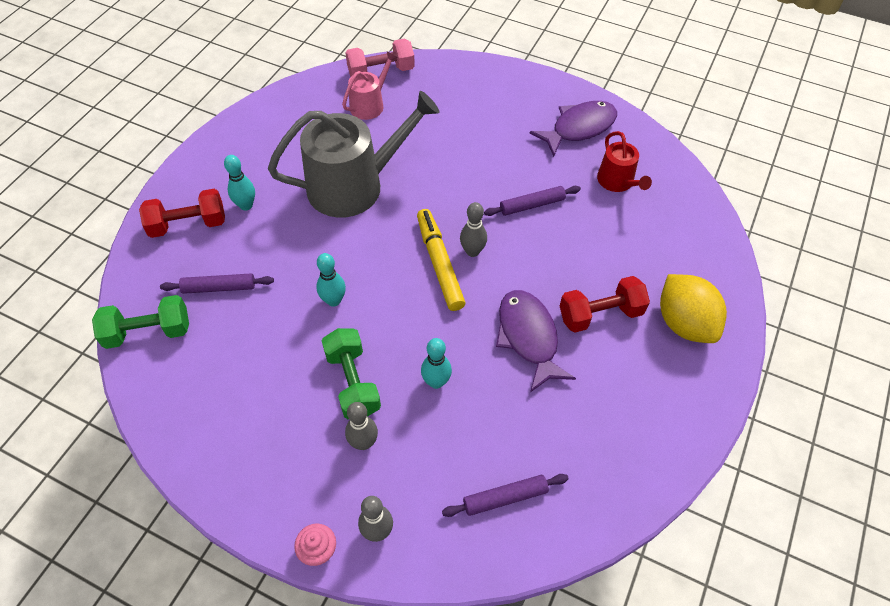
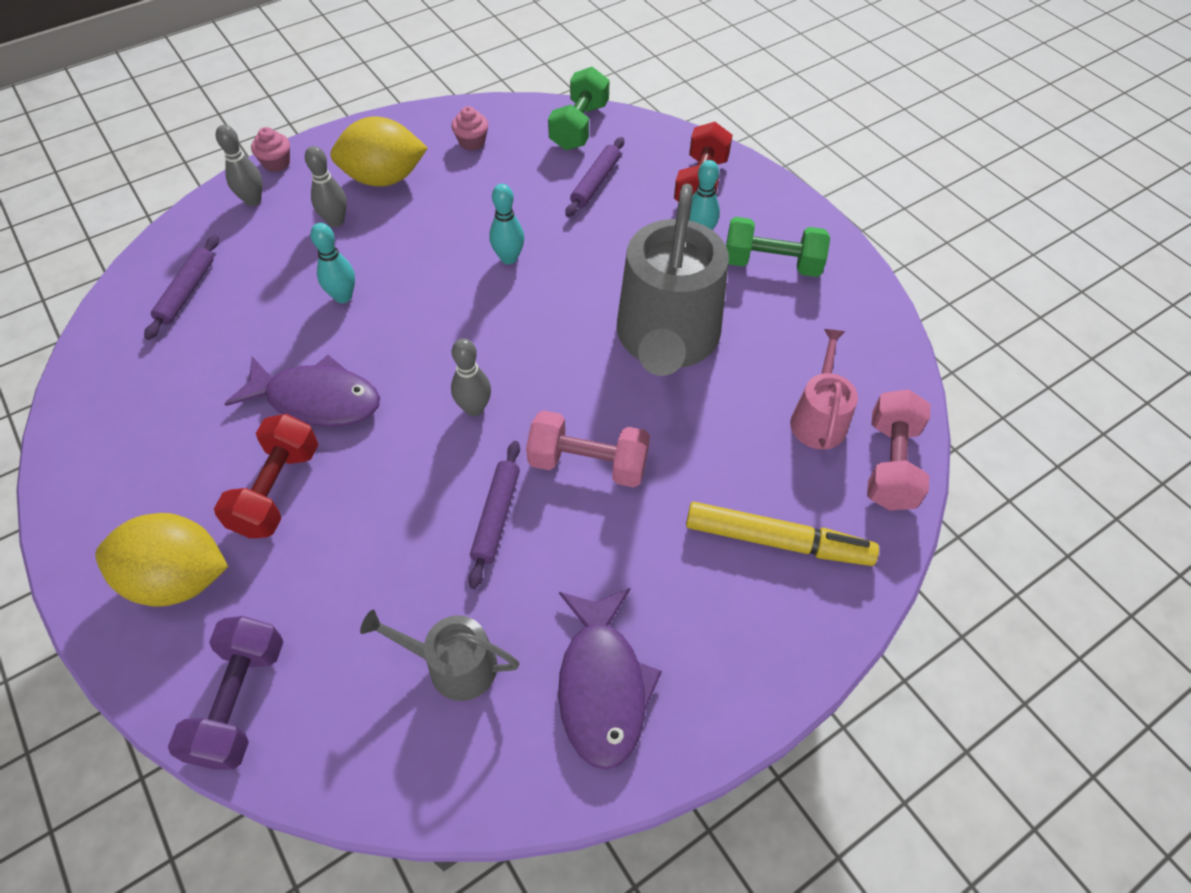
camera: 120 degrees right, 0 degrees up
(207, 401) = (472, 142): none -> pink cupcake
(291, 440) = (384, 178): none -> yellow lemon
(353, 382) = (401, 237): green dumbbell -> green dumbbell (771, 264)
(369, 104) = (818, 418): pink watering can -> pink watering can turned 150 degrees counterclockwise
(439, 264) = (483, 367): yellow marker -> yellow marker (777, 541)
(470, 183) = (588, 464): none -> pink dumbbell
(617, 182) = (453, 665): red watering can -> grey watering can
(707, 251) = (240, 701): none -> purple dumbbell

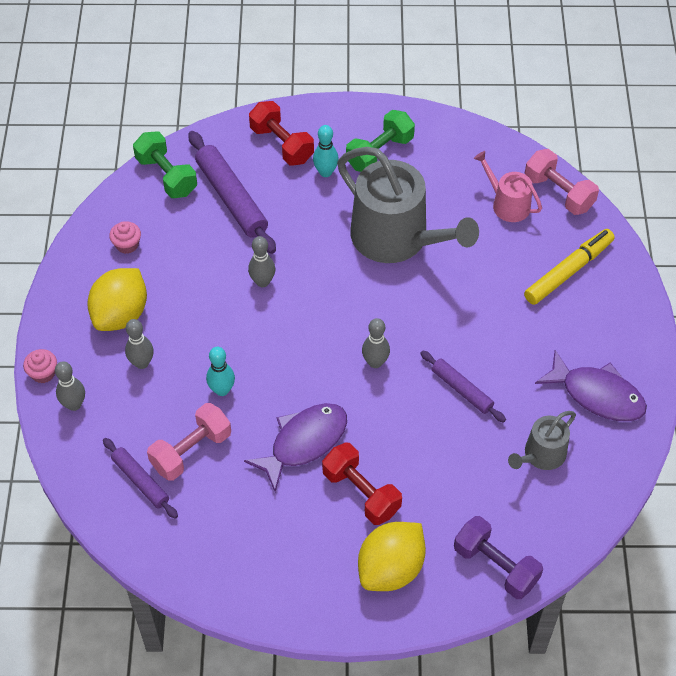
camera: 55 degrees left, 0 degrees up
(509, 258) = (262, 282): turquoise bowling pin -> grey bowling pin
(588, 464) = (458, 327): pink dumbbell -> pink dumbbell (191, 451)
(595, 183) = (231, 198): purple rolling pin -> purple rolling pin, size x1.70

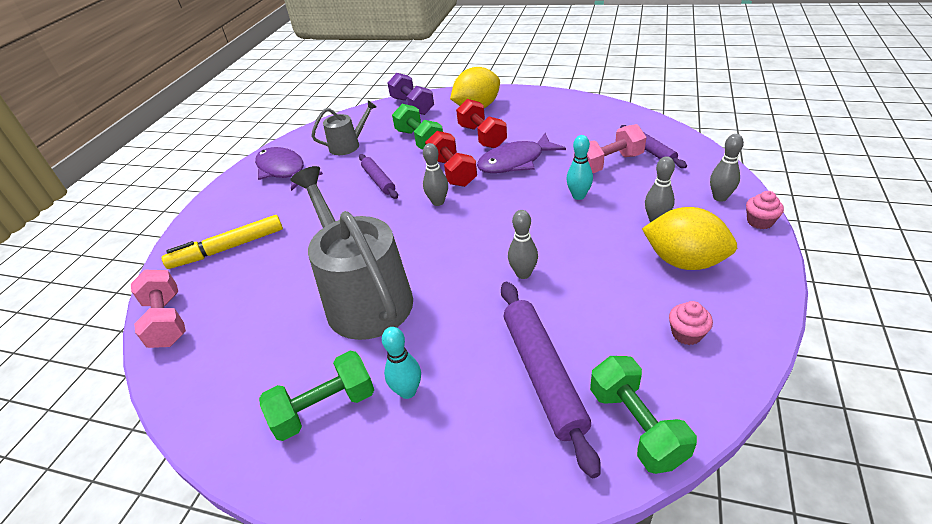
camera: 160 degrees left, 15 degrees down
(121, 314) = (684, 261): yellow lemon -> yellow lemon turned 75 degrees clockwise
(282, 144) = (453, 449): red dumbbell -> red dumbbell (452, 172)
(445, 476) = (419, 140): none -> green dumbbell
(507, 204) = (227, 317): pink watering can -> none

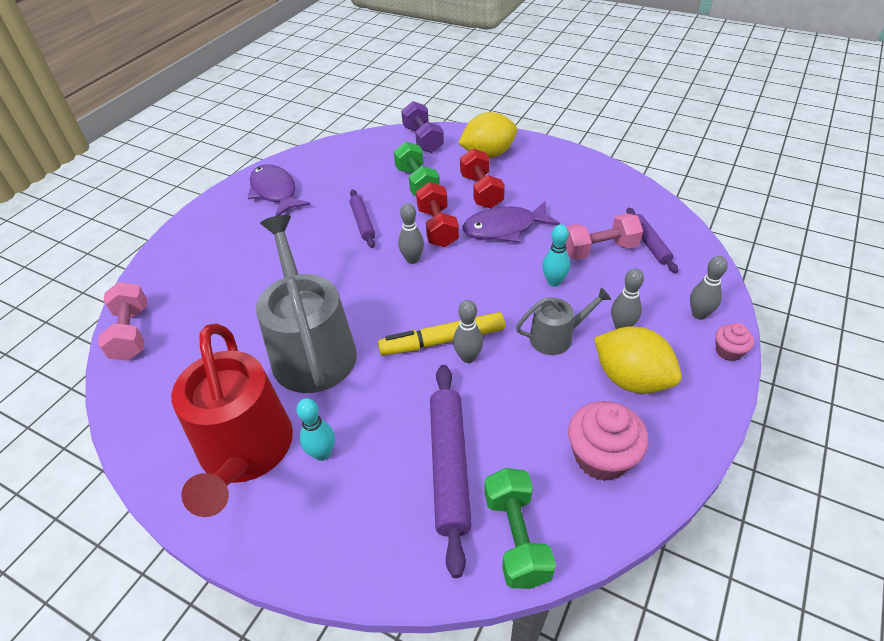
camera: 10 degrees right, 5 degrees up
(227, 248) = (202, 269): yellow marker -> yellow marker (442, 341)
(324, 408) = (245, 452): green dumbbell -> red watering can
(348, 145) = (345, 175): grey watering can -> grey watering can (556, 337)
(686, 334) = (601, 457): pink cupcake -> pink cupcake, size x1.86

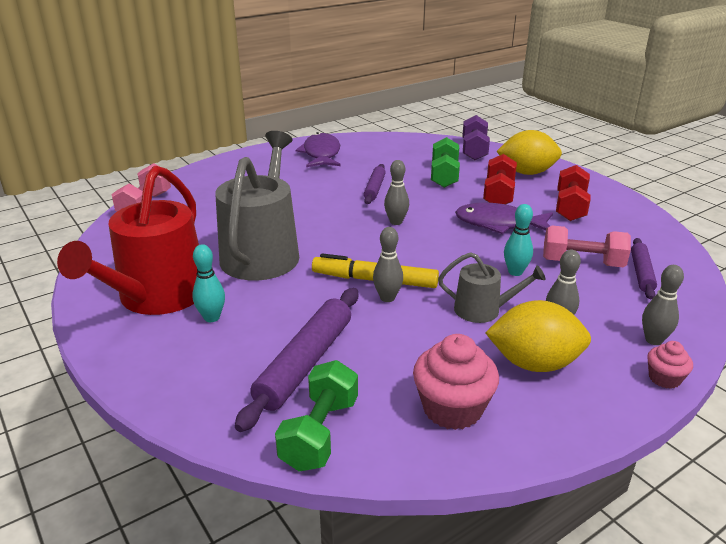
camera: 25 degrees right, 15 degrees down
(437, 227) = (436, 208): red dumbbell -> red dumbbell (570, 207)
(631, 379) = (534, 363): yellow lemon -> yellow lemon turned 60 degrees counterclockwise

